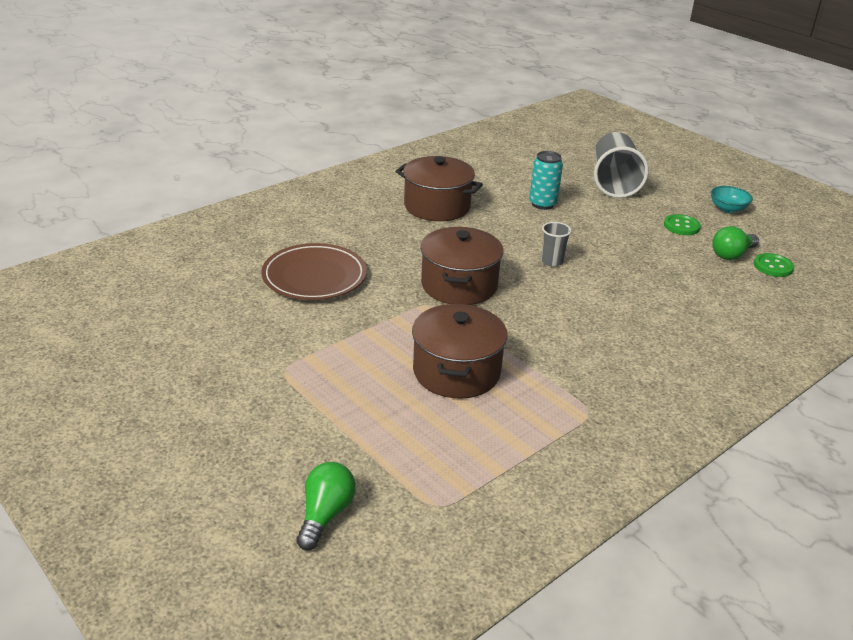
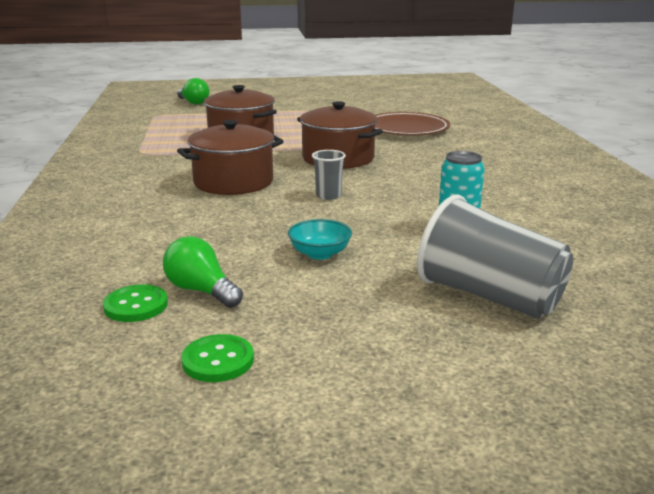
camera: 125 degrees right, 10 degrees down
(437, 206) = (494, 182): brown pot -> brown pot (233, 182)
(681, 226) = (308, 290): green button -> green button (218, 360)
(727, 209) = (310, 359): turquoise bowl -> turquoise bowl (320, 254)
(731, 255) = (201, 291): green light bulb -> green light bulb turned 45 degrees counterclockwise

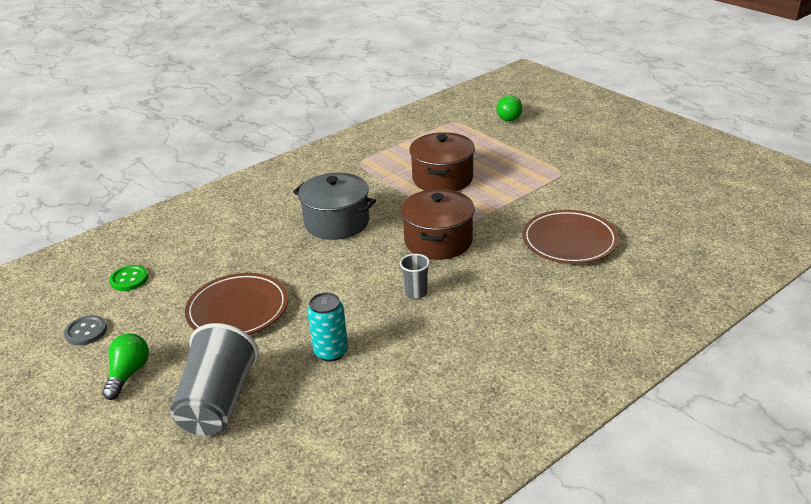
camera: 60 degrees right, 10 degrees up
(201, 291) = (158, 291): green light bulb -> green light bulb (128, 374)
(218, 360) = (86, 332): green button -> grey button
(233, 182) = (336, 222): brown pot -> grey pot
(320, 254) = (238, 310): turquoise bowl -> brown plate
(328, 196) = (346, 271): grey cup -> grey cup (416, 293)

